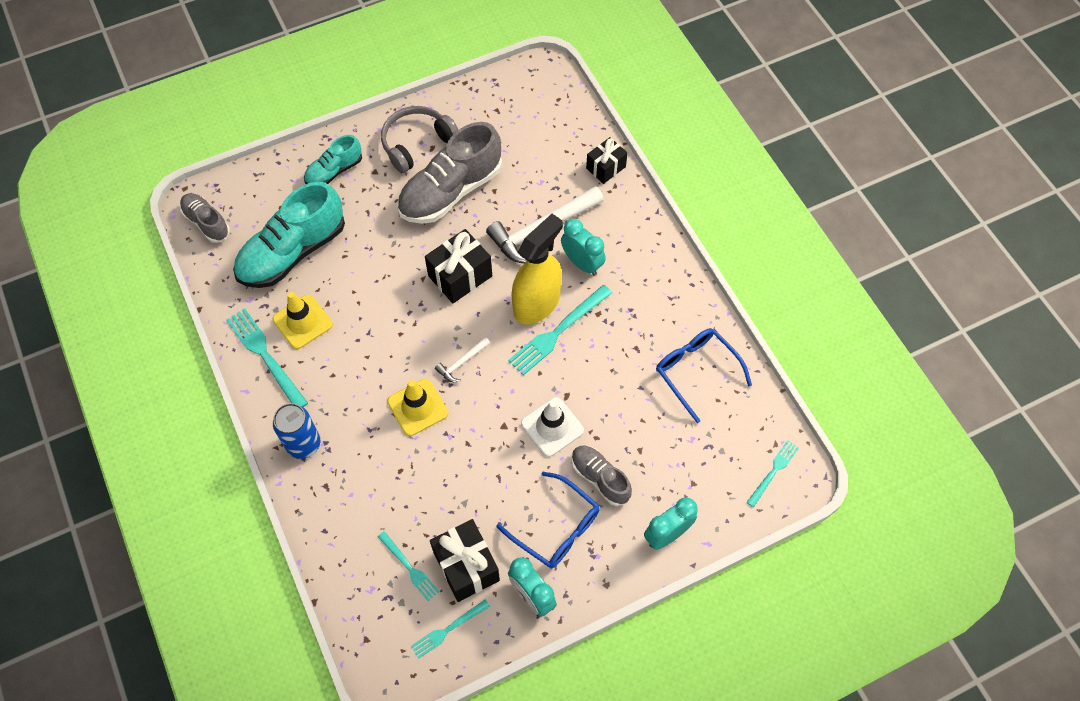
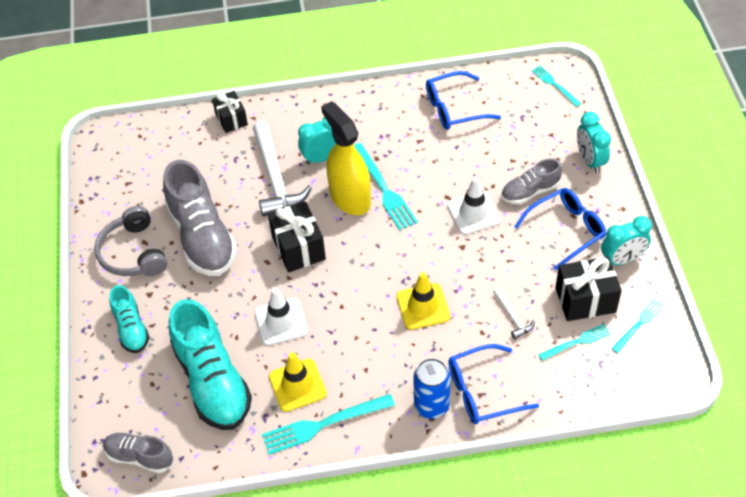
camera: 70 degrees left, 10 degrees down
(206, 223) = (139, 457): grey shoe -> grey shoe turned 45 degrees clockwise
(329, 486) = (481, 392): none -> blue glasses
(370, 287) = (281, 321): none -> white traffic cone
(448, 629) = (639, 324): turquoise fork -> turquoise fork turned 120 degrees counterclockwise
(462, 363) = (389, 264): white hammer -> white hammer (512, 317)

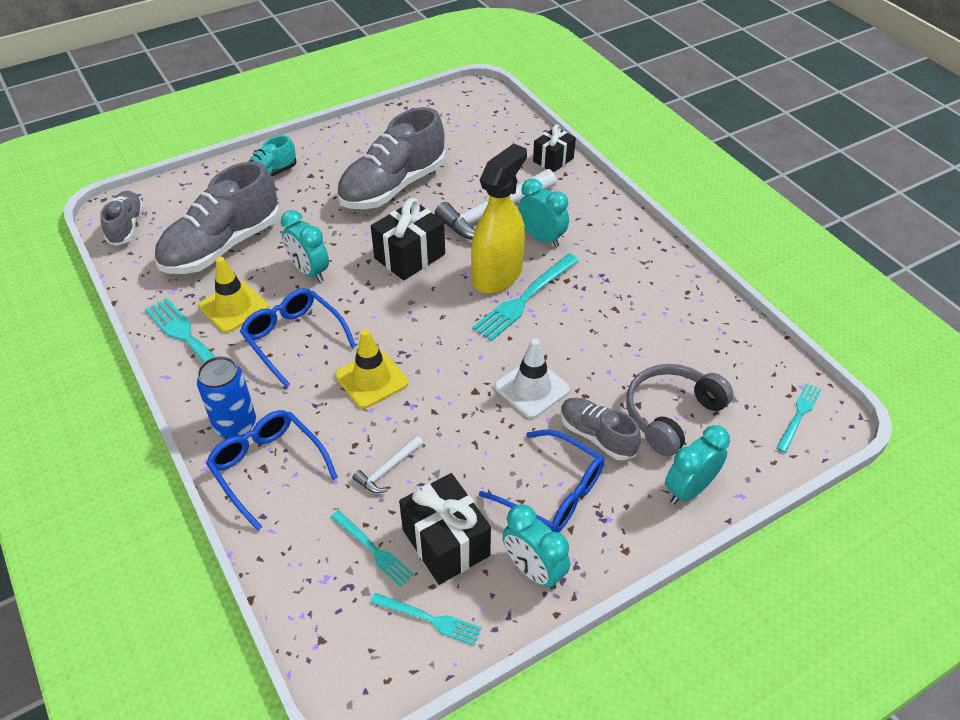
camera: 65 degrees right, 5 degrees down
(133, 253) = (354, 151): grey headphones -> grey headphones (671, 414)
(212, 381) = (222, 246): turquoise shoe -> grey shoe
(281, 321) = (309, 271): white traffic cone -> turquoise clock
(453, 108) = (685, 325): blue glasses -> blue glasses (293, 338)

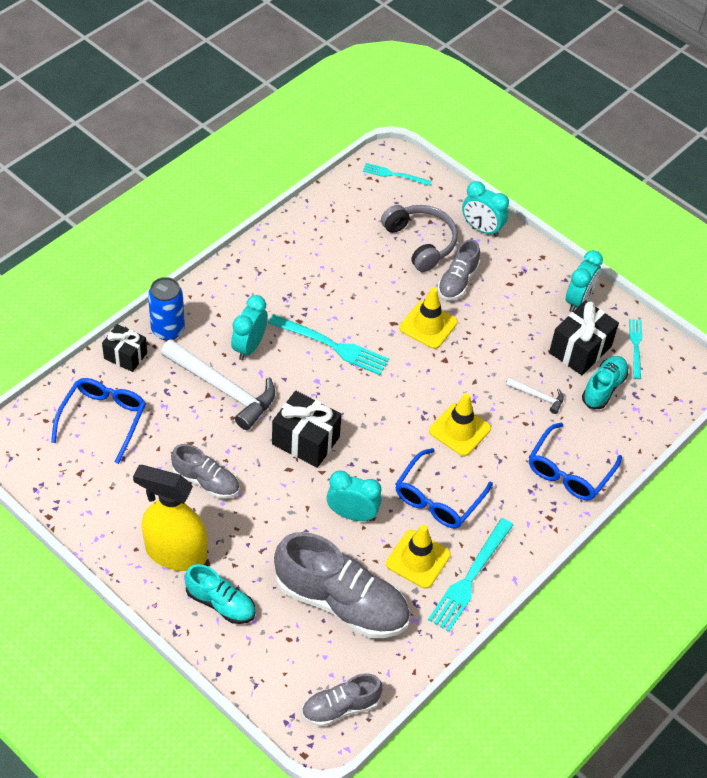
camera: 110 degrees left, 5 degrees up
(235, 425) = (541, 508): blue can -> blue can (168, 330)
(309, 271) = (352, 514): turquoise clock -> turquoise clock turned 105 degrees counterclockwise
(373, 550) = (603, 388): turquoise fork -> turquoise shoe
(392, 187) = (206, 481): grey shoe -> grey shoe, size x0.54
(497, 275) = (309, 370): yellow spray bottle -> yellow spray bottle (175, 553)
(532, 388) = (428, 325): white traffic cone -> yellow traffic cone
(554, 492) = (515, 298): blue glasses -> blue glasses (103, 418)
(671, 414) = (421, 242): grey headphones -> grey headphones turned 150 degrees counterclockwise

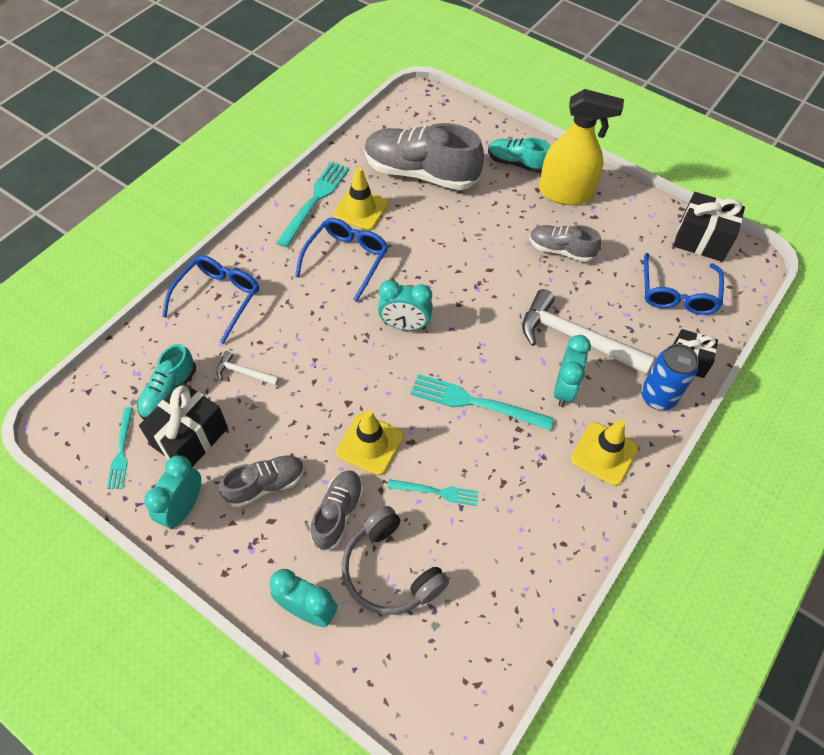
camera: 175 degrees right, 5 degrees up
(305, 441) = (480, 297): black gift -> black gift (701, 240)
(340, 707) = (409, 111): grey shoe -> grey shoe (266, 485)
(352, 514) = (423, 238): turquoise clock -> turquoise clock (404, 325)
(394, 175) = (441, 697): turquoise fork -> turquoise fork (436, 492)
(459, 430) = (328, 326): yellow traffic cone -> yellow traffic cone (604, 454)

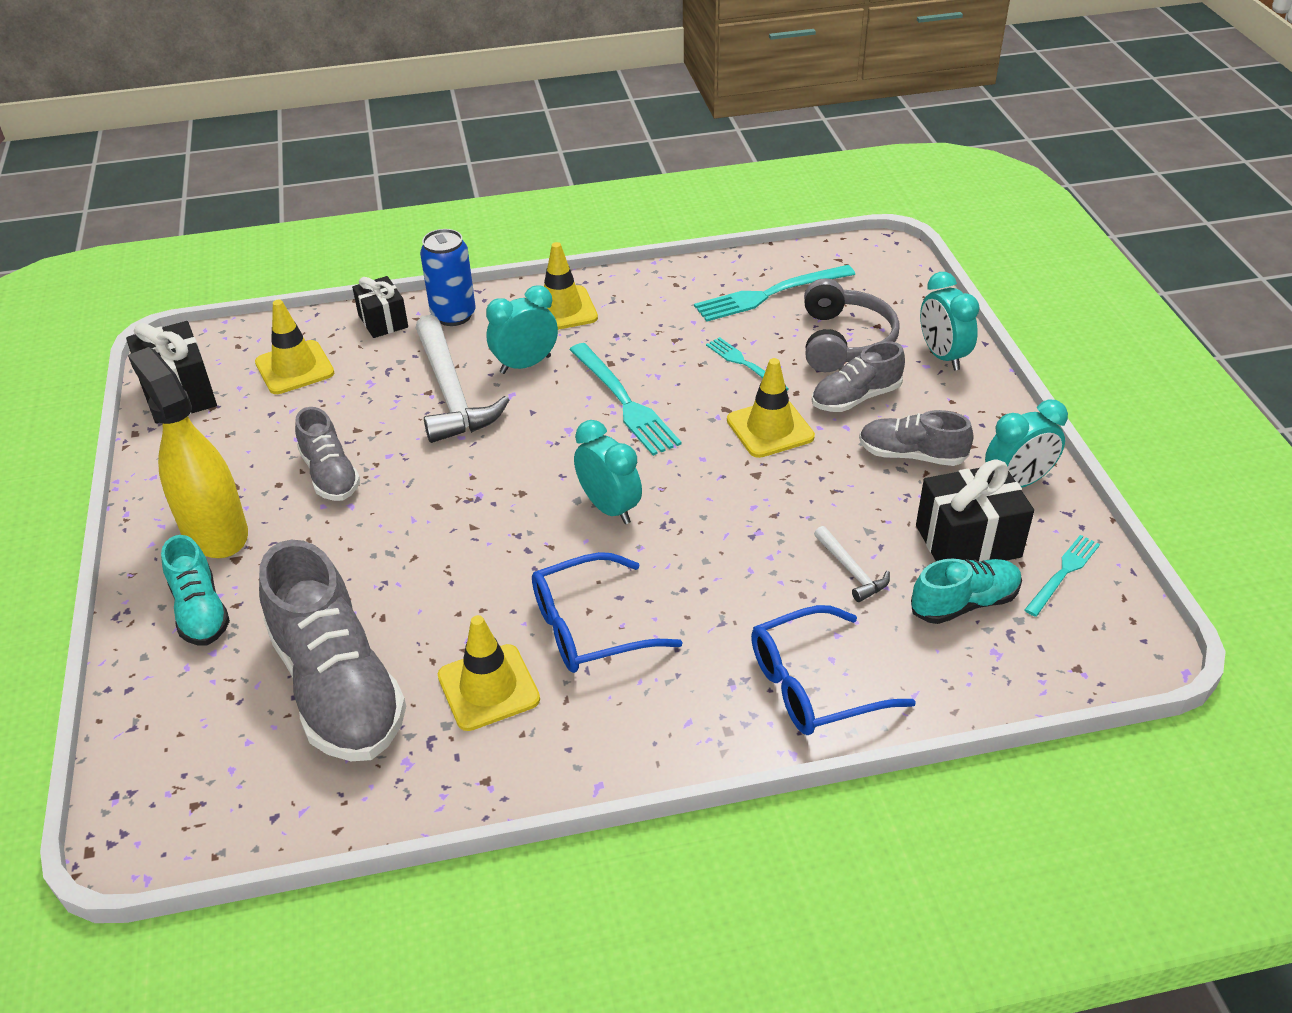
camera: 135 degrees left, 15 degrees down
(315, 201) = (536, 749): turquoise fork -> turquoise fork (769, 294)
(677, 294) = (294, 368): blue glasses -> yellow traffic cone

